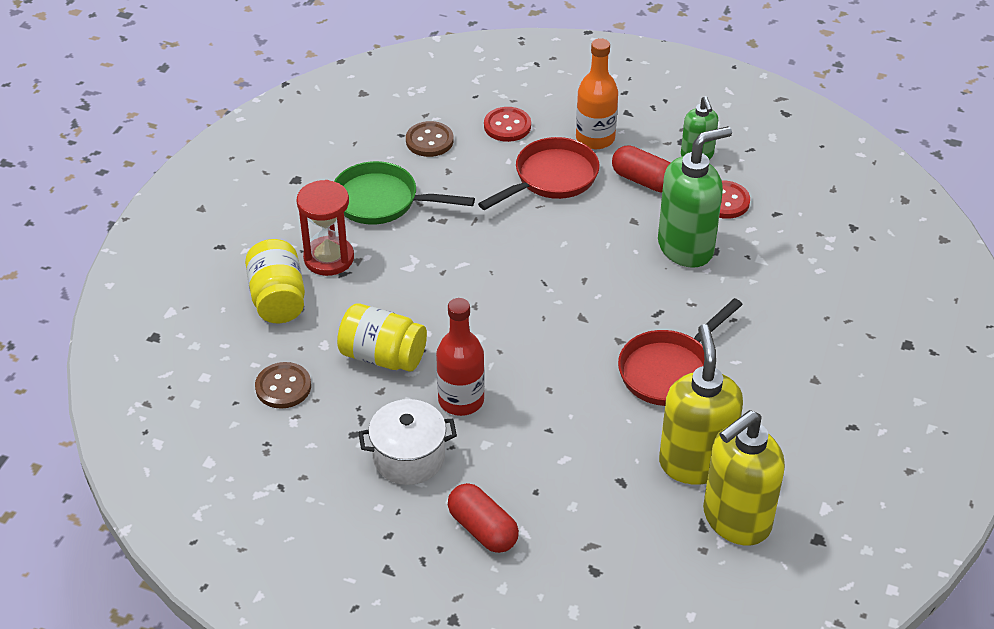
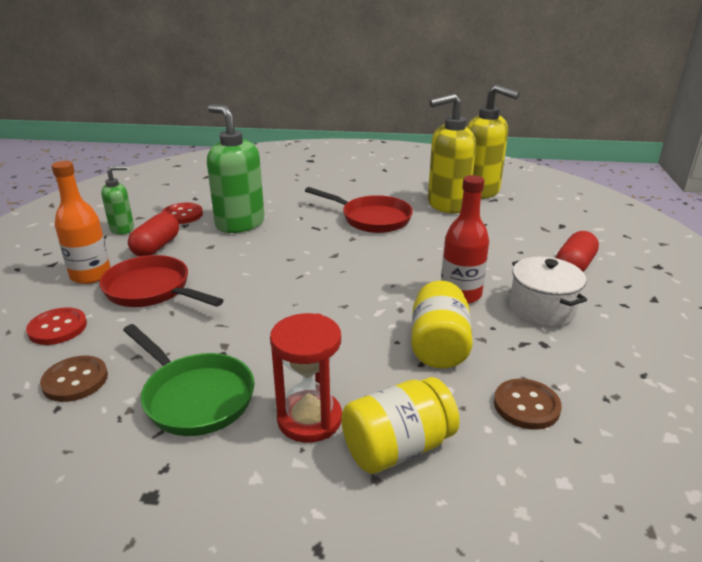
camera: 105 degrees left, 15 degrees down
(381, 201) = (195, 397): green pan -> green pan turned 45 degrees counterclockwise

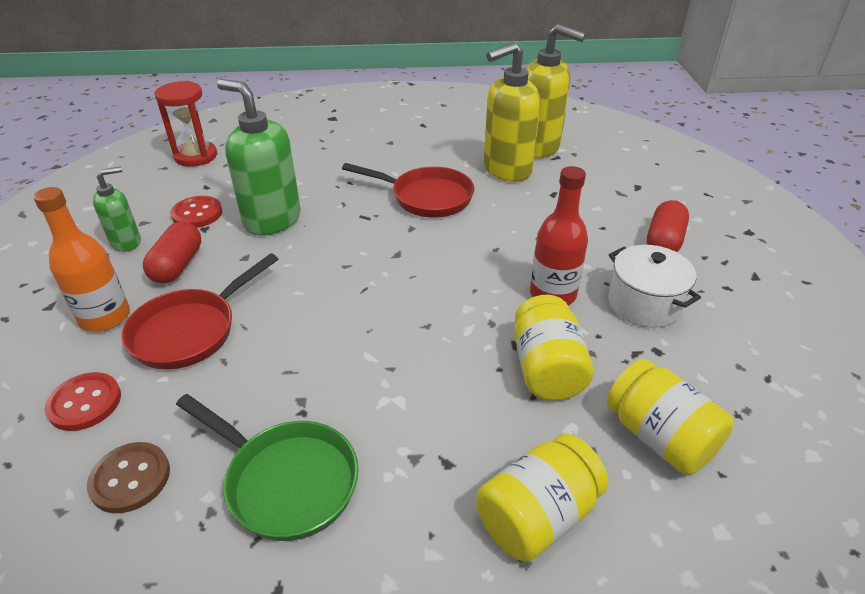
camera: 10 degrees left, 10 degrees up
(152, 290) = (190, 331): red pan -> red pan turned 75 degrees counterclockwise
(309, 419) = (429, 492): red hourglass -> red hourglass (196, 156)
(526, 406) = (659, 437): brown button -> yellow jar

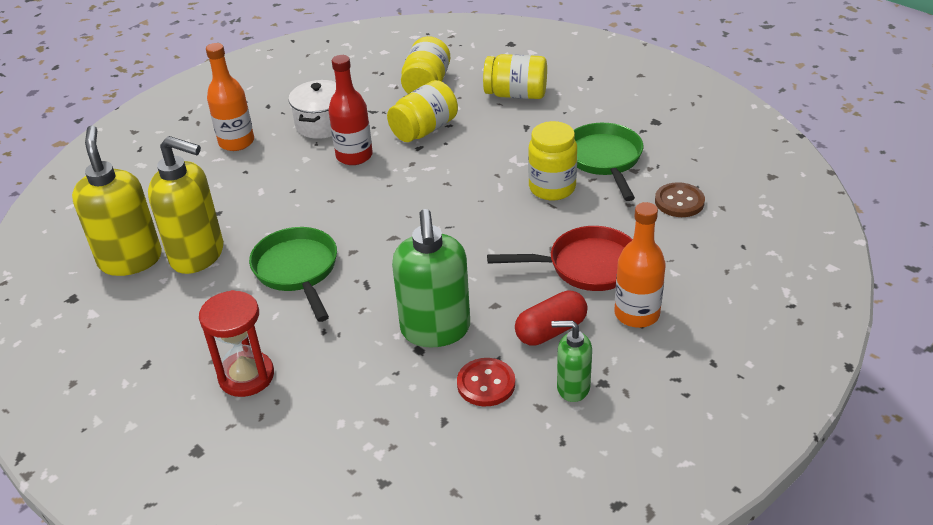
camera: 130 degrees left, 0 degrees up
(85, 403) = (683, 256): red button -> none
(196, 156) = (405, 488): red hourglass -> red hourglass (246, 376)
(311, 392) = (552, 188): none -> yellow jar
(427, 197) = (297, 270): red pan -> green pan
(664, 241) = (236, 142): red capsule -> orange bottle

